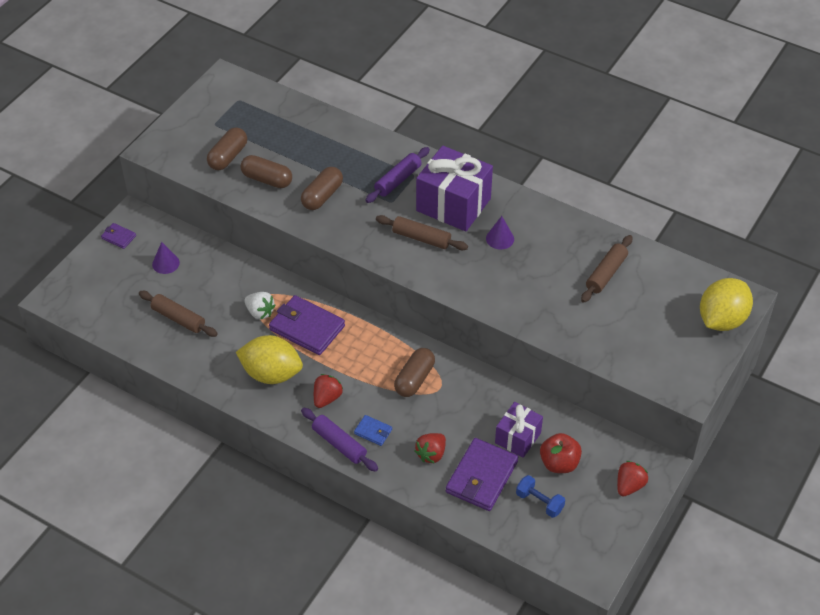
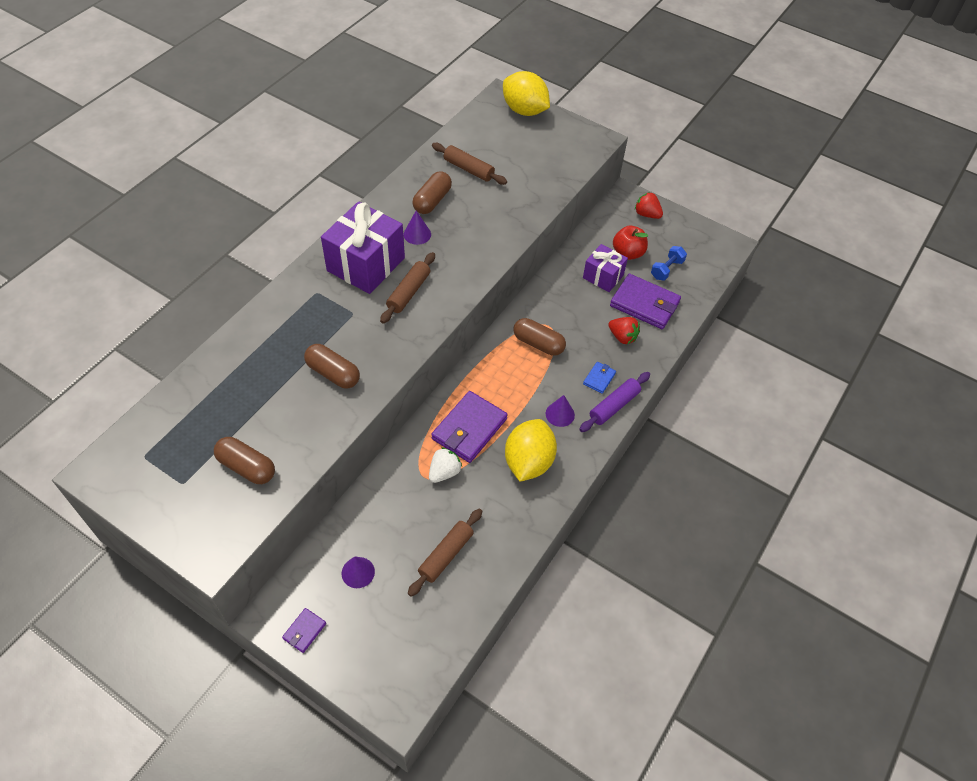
camera: 90 degrees left, 5 degrees up
(267, 179) = (296, 426): brown capsule -> brown capsule (432, 201)
(327, 398) = (560, 414): red strawberry -> purple cone
(398, 180) = (322, 306): purple rolling pin -> none

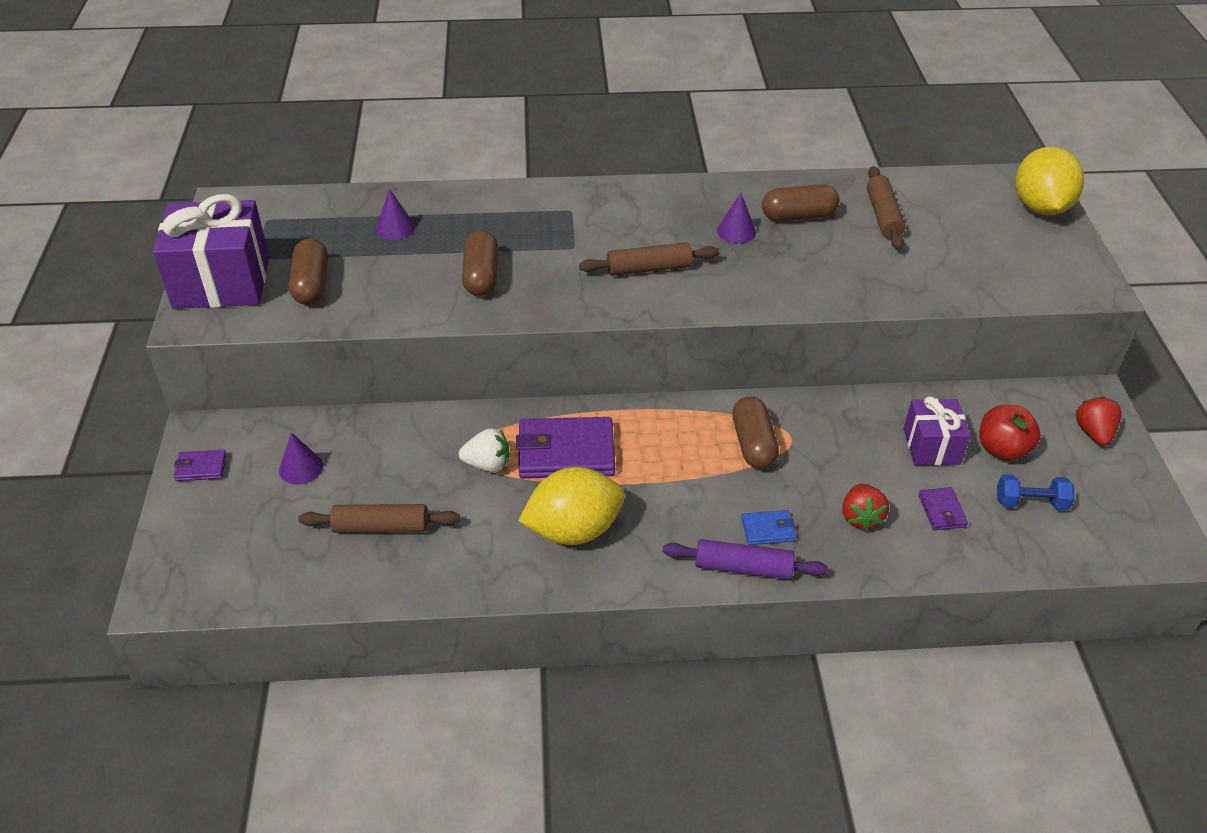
camera: 55 degrees right, 10 degrees down
(366, 264) = (648, 220): purple gift -> purple gift (222, 282)
(560, 414) = (672, 521): purple cone -> purple cone (395, 228)
(644, 304) = (941, 511): purple wallet -> purple wallet, size x0.48

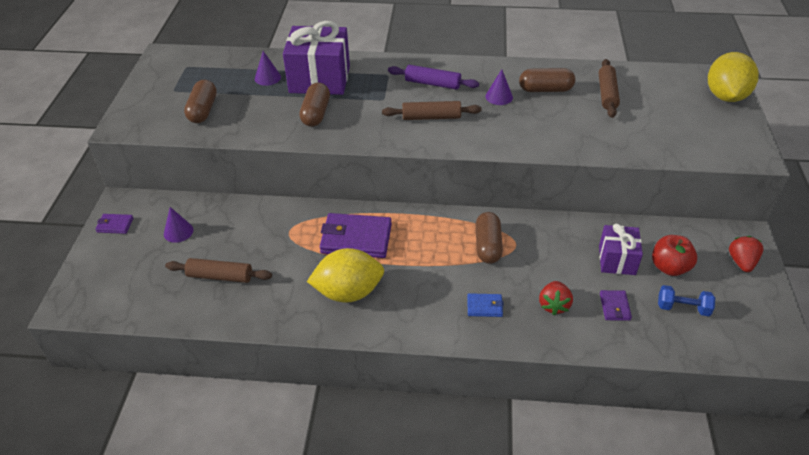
camera: 10 degrees right, 0 degrees up
(222, 282) = (146, 104): purple gift -> purple gift (319, 79)
(487, 464) = (301, 241): white strawberry -> none
(743, 568) = (460, 331): purple rolling pin -> purple rolling pin (432, 84)

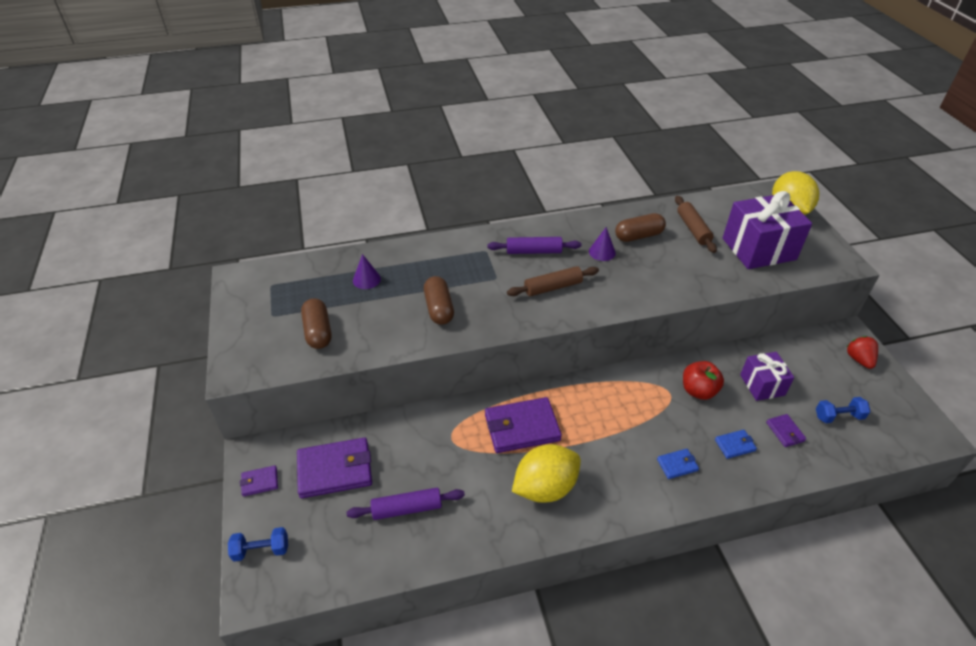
camera: 20 degrees left, 0 degrees up
(89, 275) = (261, 550): none -> blue dumbbell
(178, 231) = (335, 470): purple cone -> purple wallet
(220, 276) = (407, 508): brown rolling pin -> purple rolling pin
(319, 79) = (421, 270): purple gift -> purple gift (758, 249)
(487, 246) = (646, 401): brown capsule -> none
(553, 305) = (735, 445): red strawberry -> blue wallet
(669, 267) = (807, 380): red apple -> red apple (698, 391)

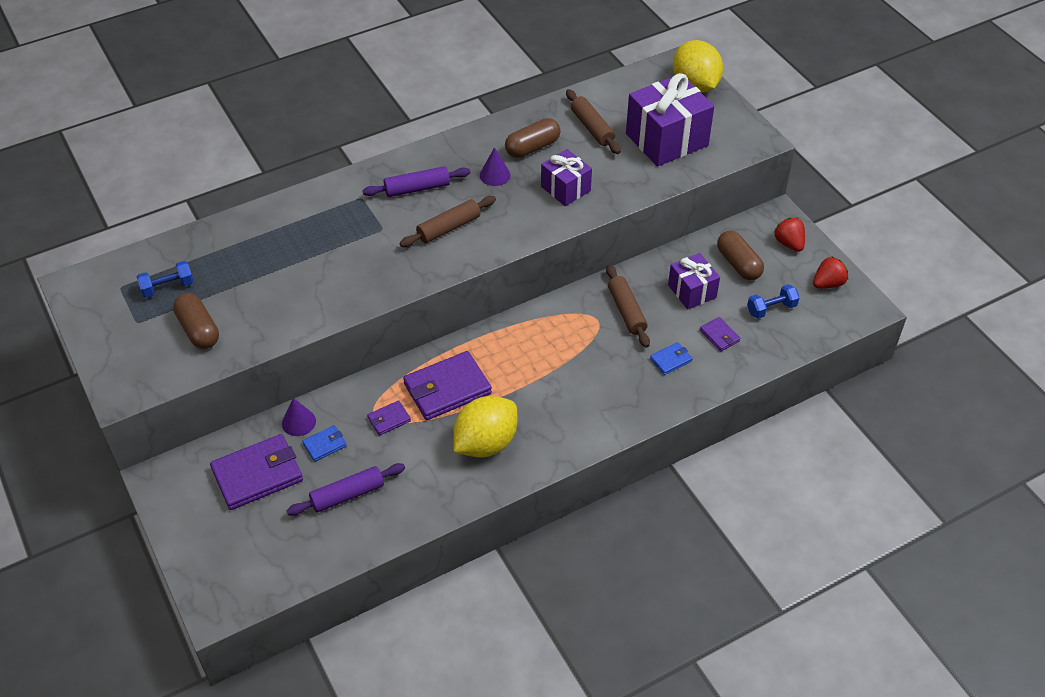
camera: 15 degrees left, 5 degrees up
(260, 482) = (179, 504): purple wallet -> purple wallet (389, 419)
(261, 550) = (207, 567): blue dumbbell -> blue dumbbell (168, 287)
(366, 279) = (232, 259): purple cone -> purple cone (298, 422)
(439, 308) = (327, 277): brown capsule -> brown capsule (738, 264)
(662, 273) = (565, 189): none -> purple gift
(677, 465) = (615, 392): blue wallet -> blue wallet (325, 445)
(698, 391) = (627, 311): red apple -> brown rolling pin
(896, 404) = (828, 283): none -> red strawberry

